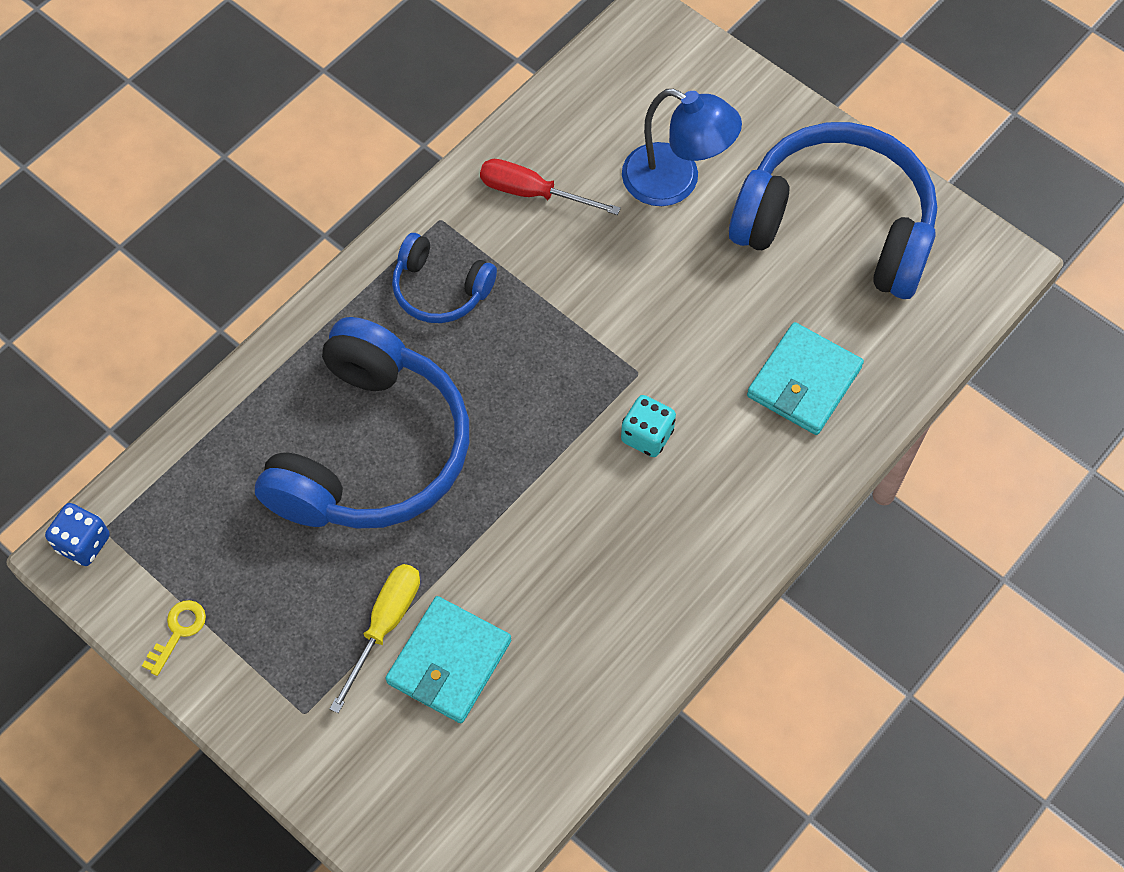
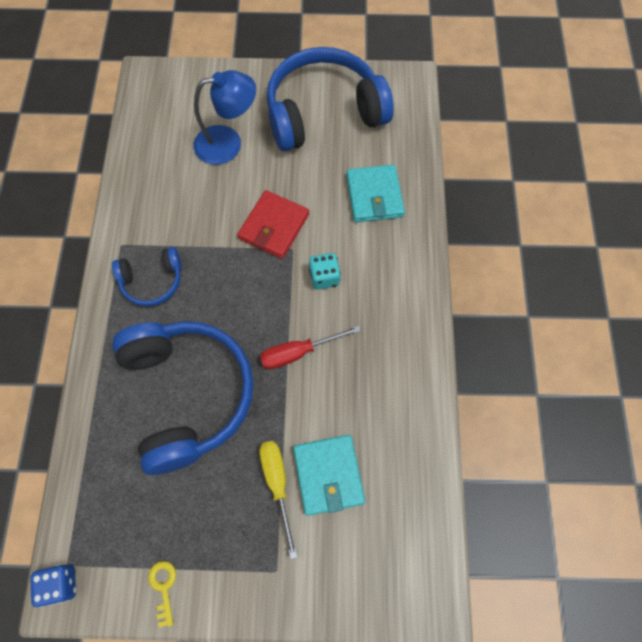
camera: 40 degrees left, 5 degrees up
(532, 193) = (159, 197): red screwdriver -> red screwdriver (298, 352)
(640, 328) = (274, 226): none -> red wallet

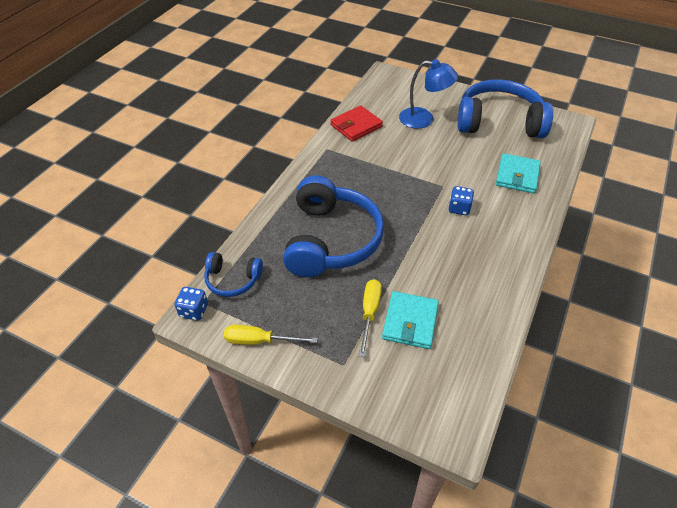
camera: 25 degrees right, 20 degrees down
(152, 281) = (338, 173): blue headphones -> blue headphones (232, 280)
(163, 587) = (259, 341): yellow key -> yellow screwdriver
(274, 226) = (435, 170): red wallet -> red wallet (356, 126)
(298, 352) = (420, 243): red screwdriver -> none
(324, 277) = (459, 208): turquoise dice -> blue dice

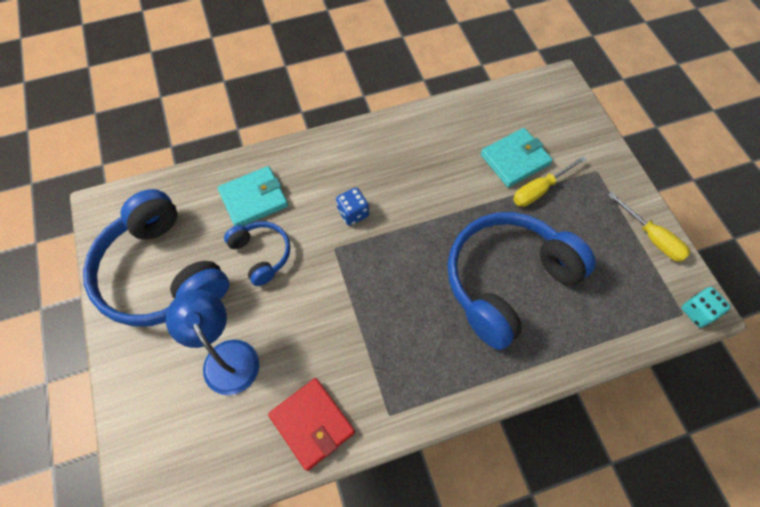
camera: 135 degrees left, 15 degrees up
(194, 311) = (697, 312): blue dice -> turquoise dice
(232, 280) = (639, 316): blue headphones -> blue headphones (261, 254)
(356, 126) = (312, 424): red wallet -> red wallet turned 45 degrees clockwise

